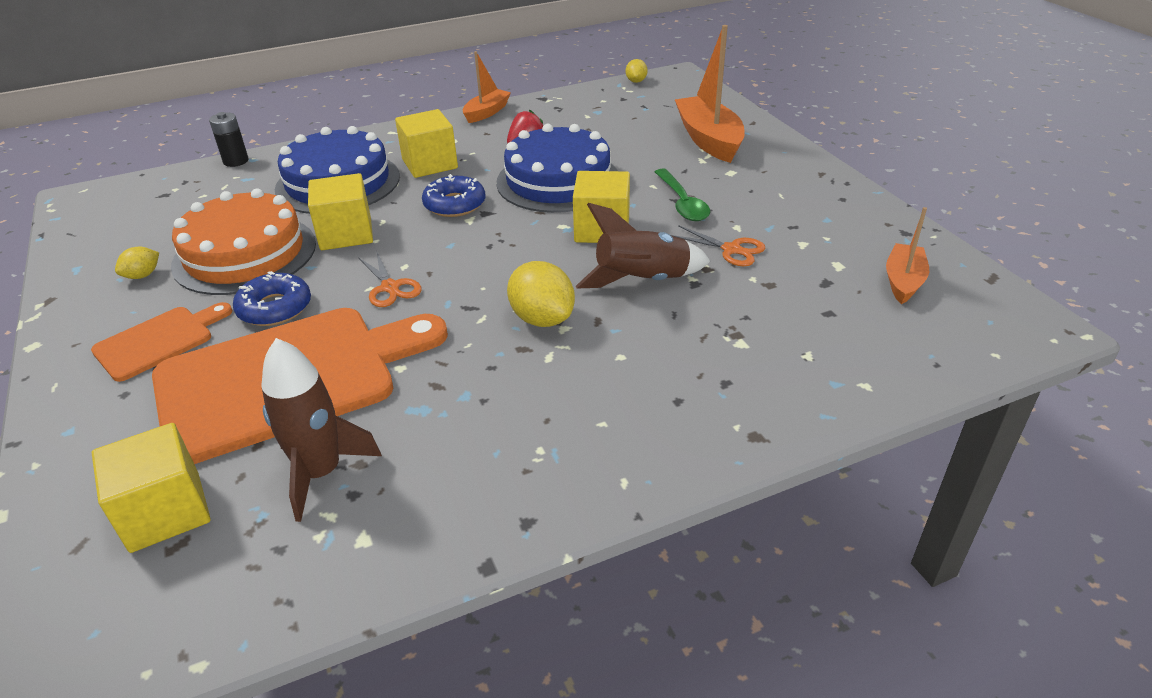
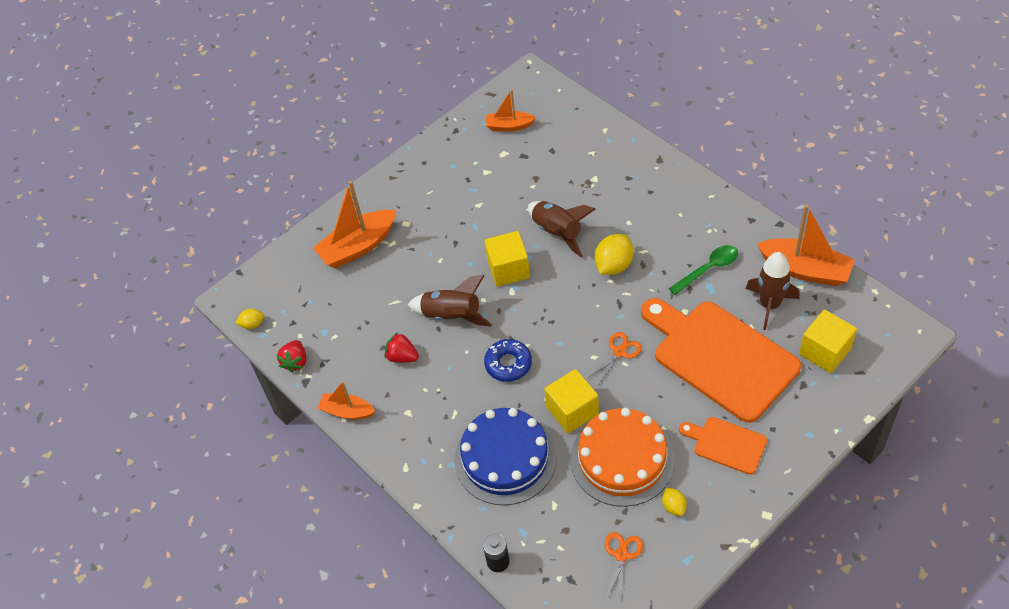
camera: 105 degrees left, 15 degrees up
(142, 275) = (674, 506): yellow lemon -> yellow lemon turned 45 degrees clockwise
(275, 308) = (667, 402): blue donut -> none
(347, 559) = (805, 270): none -> orange boat
(430, 164) = (454, 409): yellow cube -> none
(558, 181) = (452, 315): blue cake -> brown rocket
(571, 95) = (295, 362): none -> red strawberry
(682, 203) = (458, 238): green spoon -> green spoon (708, 269)
(731, 249) = (506, 201): orange scissors -> orange scissors (621, 555)

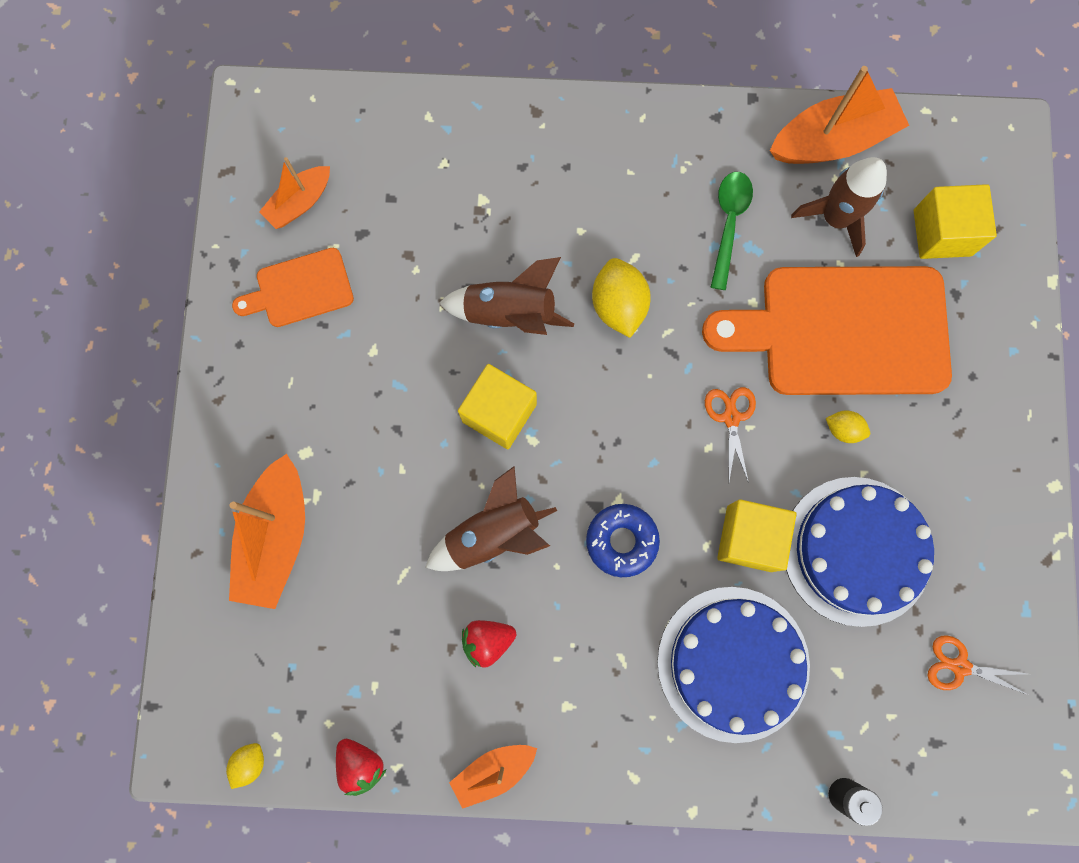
camera: 50 degrees left, 25 degrees up
(621, 555) = (960, 666): orange scissors -> orange scissors turned 45 degrees counterclockwise
(622, 459) = (856, 550): orange cake -> blue cake
(674, 506) = (959, 560): yellow lemon -> yellow lemon (843, 429)
(726, 444) = (944, 437): orange cutting board -> orange cutting board (300, 289)

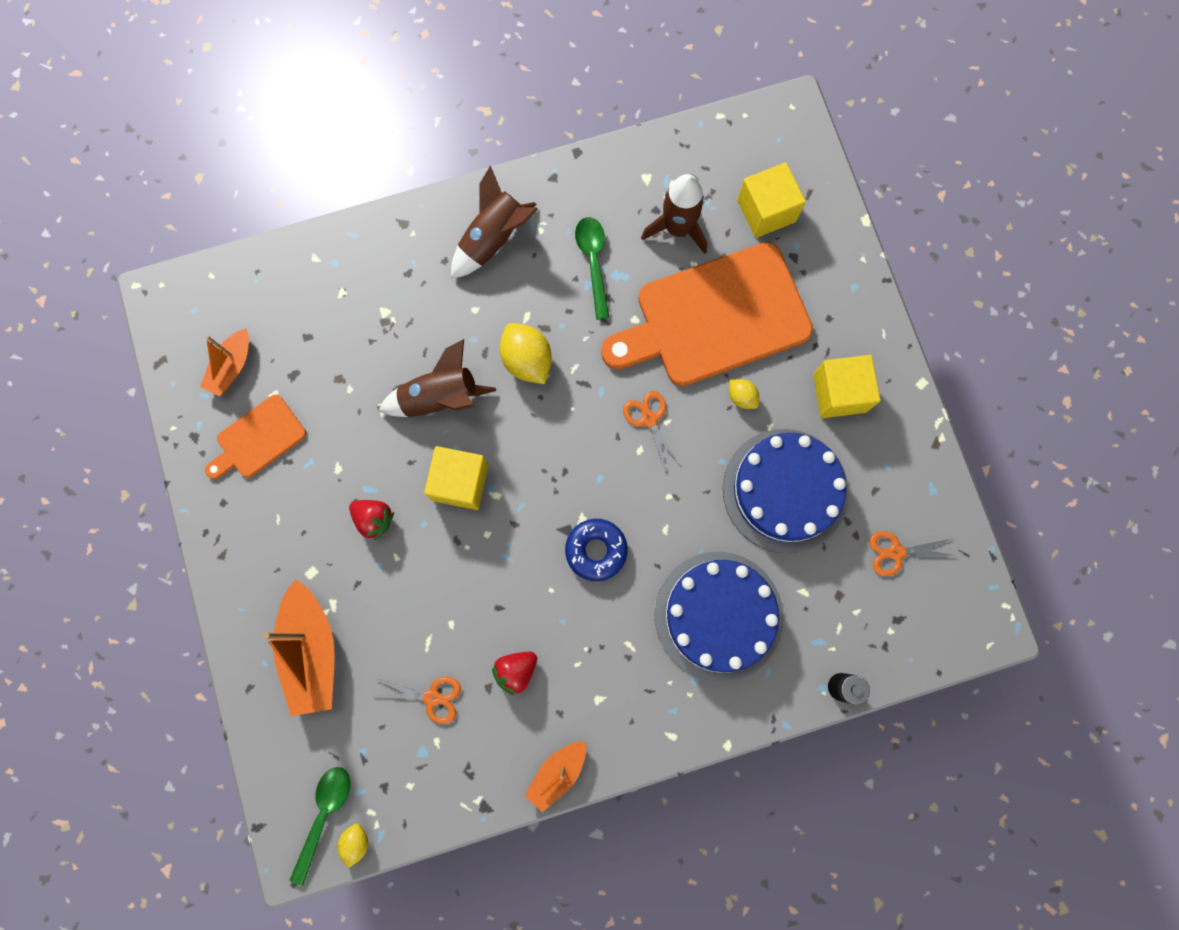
camera: 20 degrees left, 0 degrees up
(226, 720) = (324, 815): none -> green spoon
(361, 763) = (448, 808): red strawberry -> red strawberry (374, 519)
(386, 636) = (432, 697): none -> orange scissors
(493, 534) = (489, 582): brown rocket -> brown rocket (494, 239)
(749, 538) = (697, 511): yellow cube -> yellow cube (839, 393)
(832, 140) = (653, 165): orange boat -> none
(843, 429) = (741, 397): yellow lemon -> yellow lemon turned 45 degrees clockwise

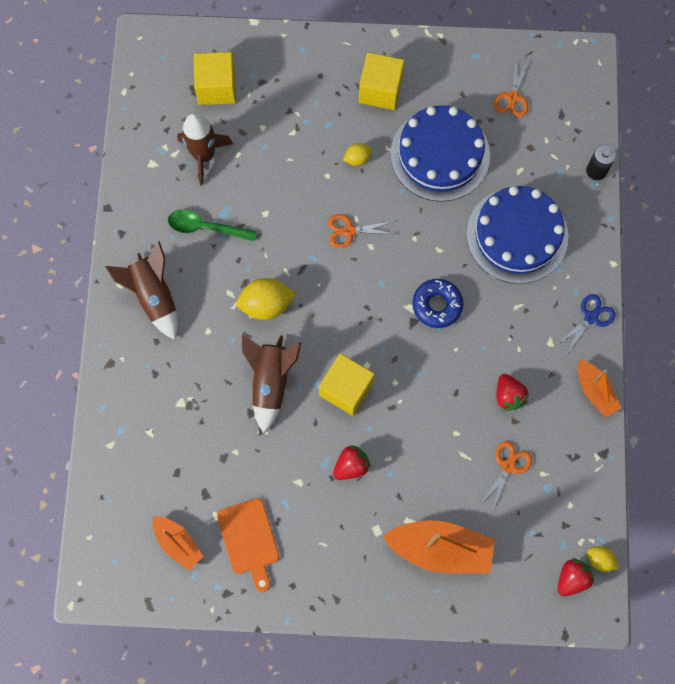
camera: 70 degrees left, 5 degrees down
(324, 815) = (572, 578): green spoon -> red strawberry
(648, 739) = (591, 317): none -> blue scissors
(715, 318) = (287, 155): orange cutting board -> none

